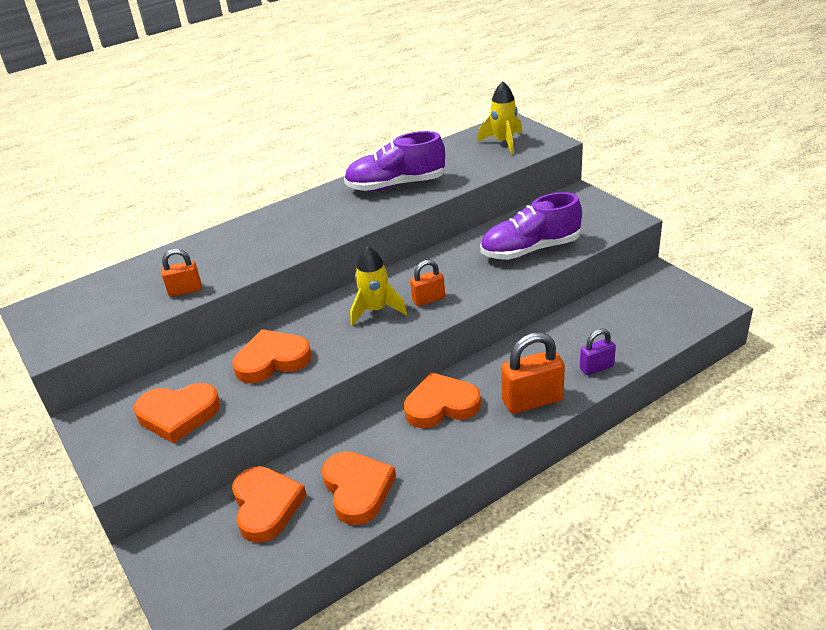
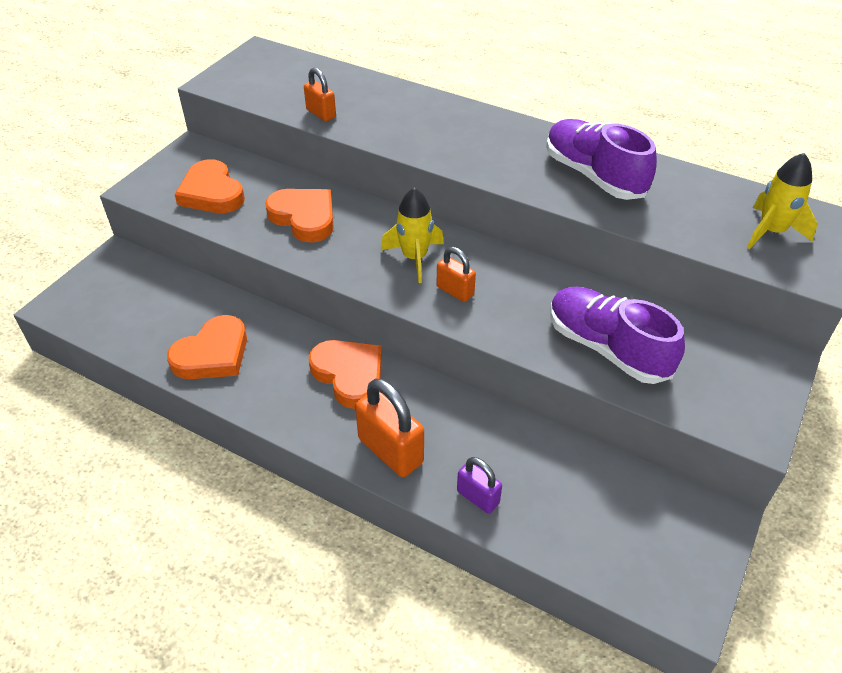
camera: 60 degrees right, 10 degrees up
(266, 506) = (175, 302): orange heart -> none

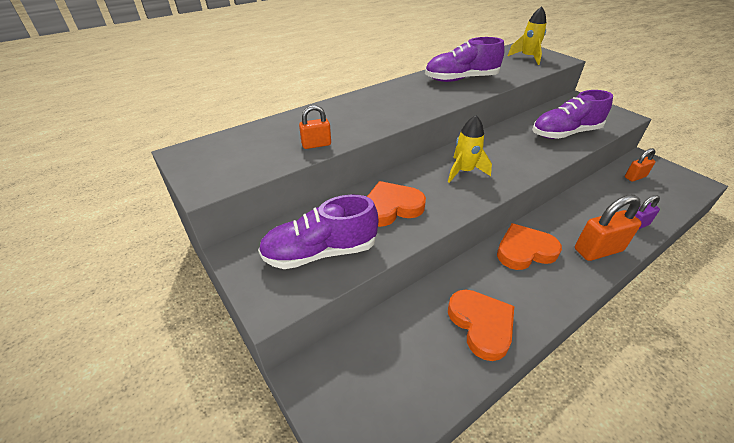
camera: 65 degrees left, 5 degrees down
(212, 193) = (320, 252): orange heart -> purple shoe
(455, 291) = (503, 165): orange padlock -> orange padlock (635, 177)

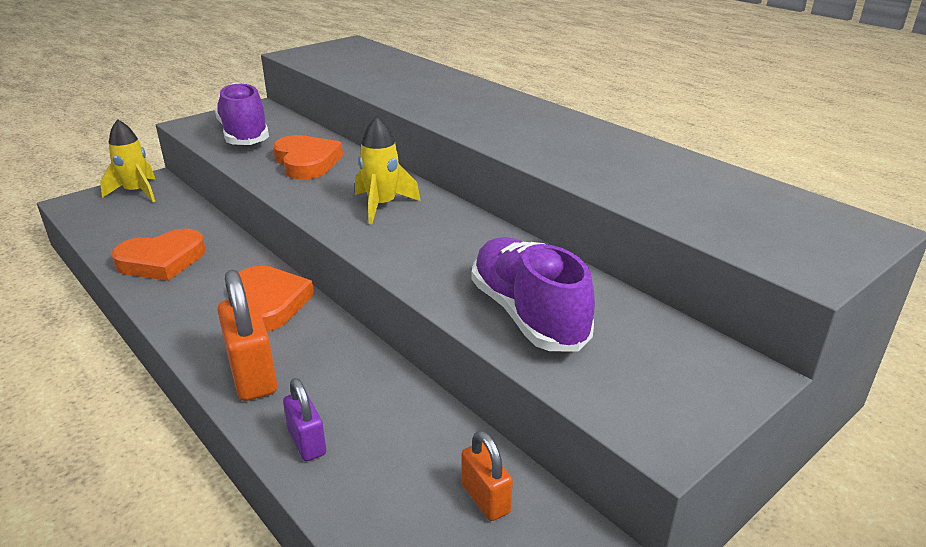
camera: 85 degrees right, 10 degrees down
(316, 144) = (363, 80): orange padlock -> none
(461, 79) = (593, 151): purple shoe -> none
(527, 58) = (777, 224): yellow rocket -> yellow rocket (136, 192)

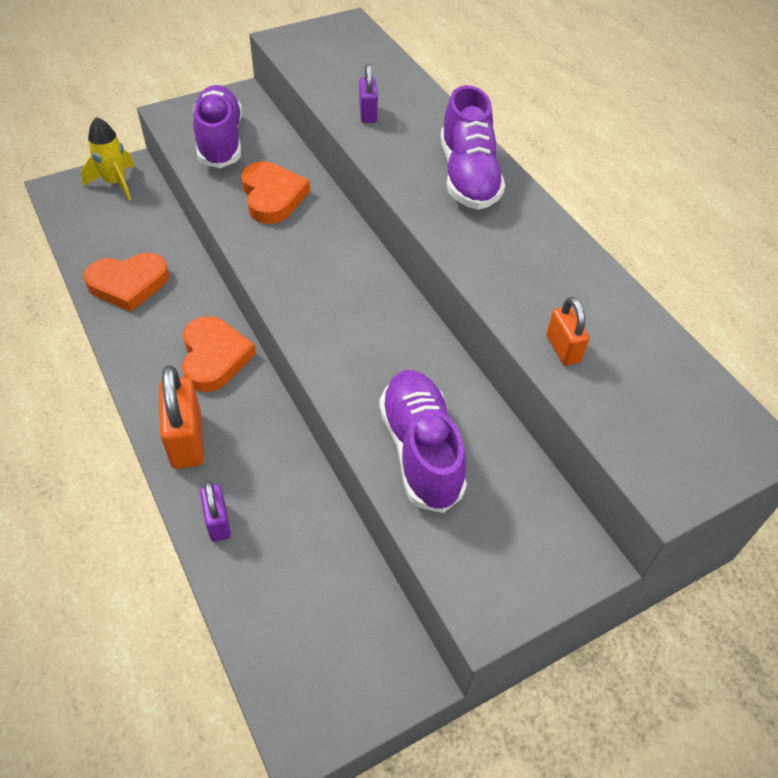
camera: 10 degrees right, 20 degrees up
(382, 206) = (330, 277): yellow rocket -> none
(388, 83) = (368, 113): none -> purple padlock
(485, 498) = (345, 608): orange padlock -> orange padlock (563, 349)
(497, 107) = (468, 177): none -> purple shoe

